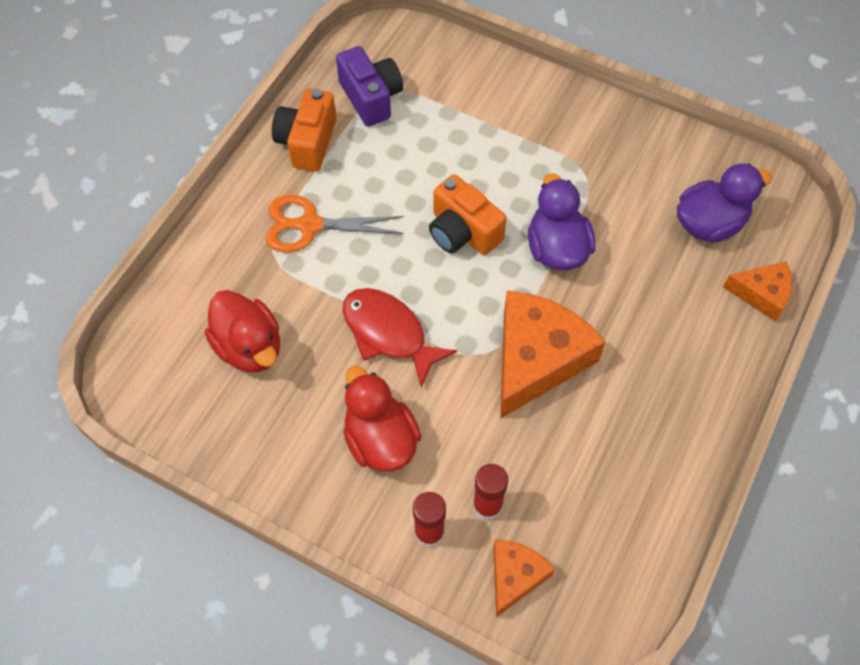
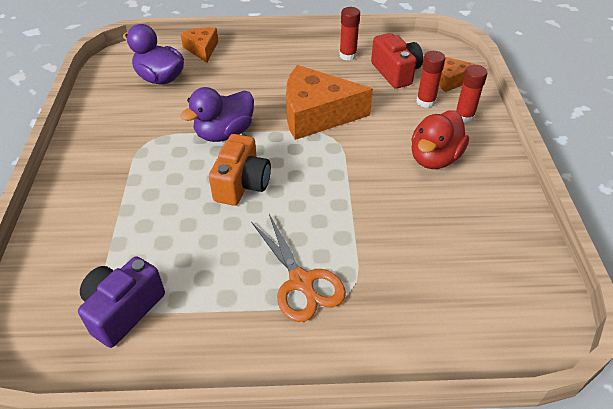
camera: 120 degrees left, 15 degrees down
(249, 347) = (440, 261): red duck -> none
(307, 142) = (208, 335): orange camera -> none
(389, 333) = (358, 187): red fish -> none
(574, 511) = (395, 72): none -> red camera
(652, 472) = (348, 55): none -> red glue stick

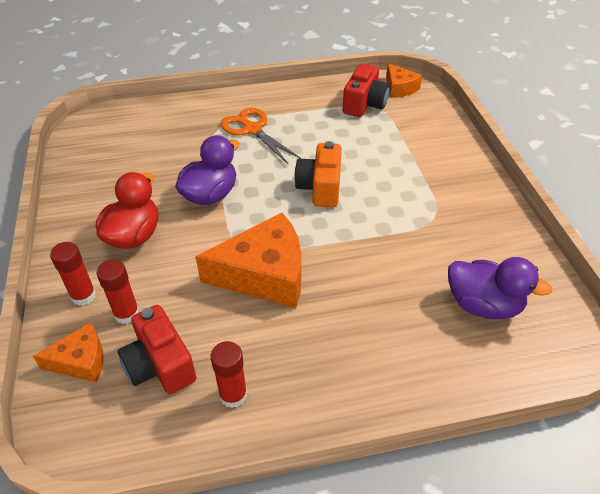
camera: 170 degrees right, 0 degrees up
(123, 310) = (364, 104): purple camera -> red camera
(202, 49) = (463, 375): orange cheese -> orange cheese (399, 88)
(224, 133) = (360, 236): purple duck -> purple duck (210, 195)

